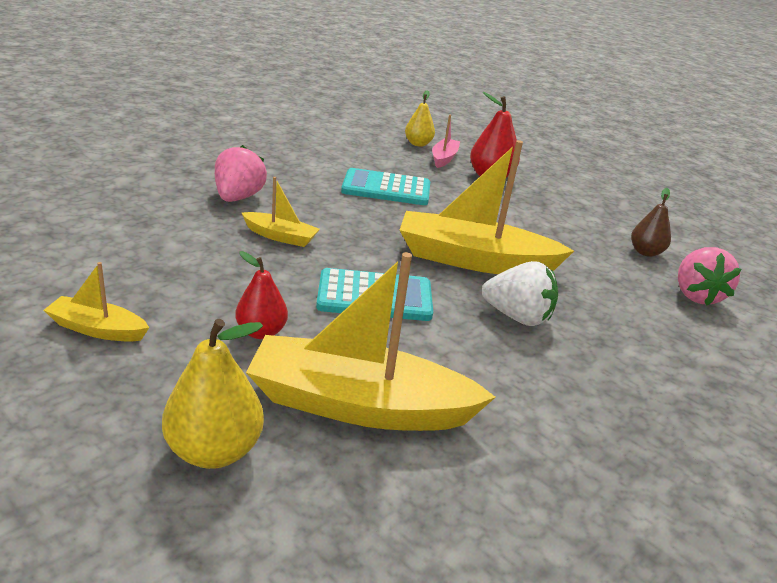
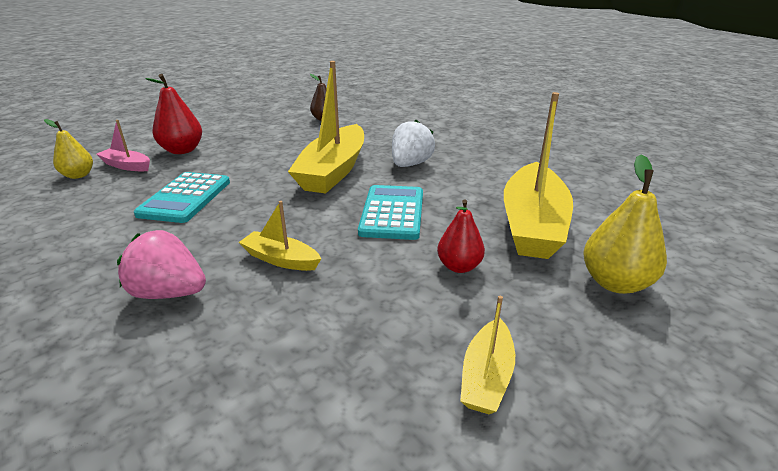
camera: 80 degrees left, 0 degrees up
(280, 236) = (281, 259): yellow boat -> yellow boat turned 90 degrees counterclockwise
(696, 295) = (376, 116): pink strawberry -> none

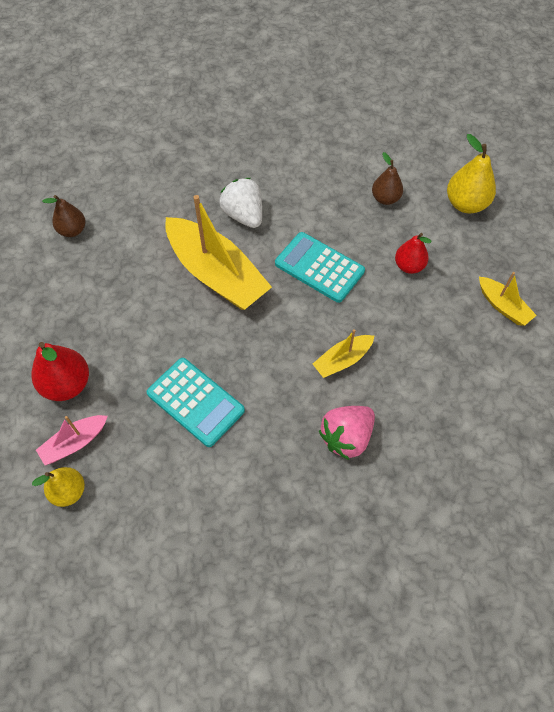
camera: 60 degrees left, 30 degrees up
(532, 224) = (385, 198): yellow boat -> brown pear

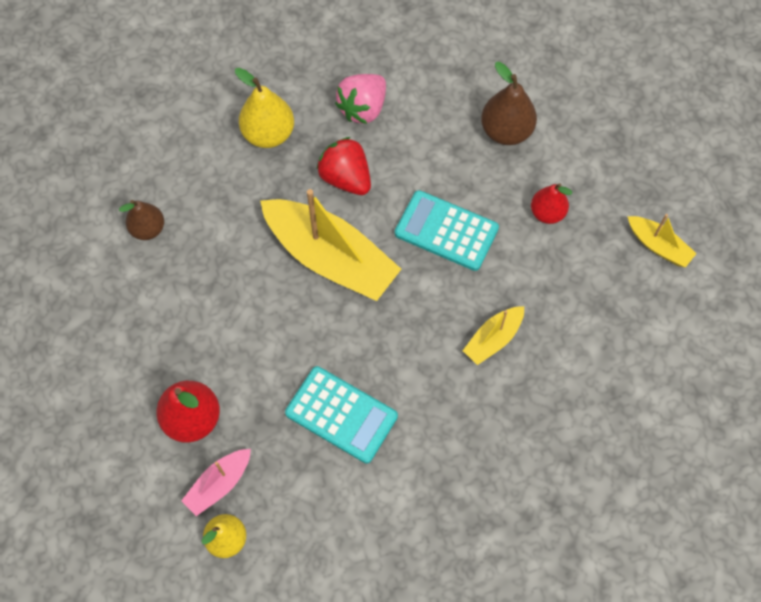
camera: 10 degrees left, 5 degrees up
(244, 215) = (346, 178): white strawberry -> red strawberry
(346, 437) = (513, 426): pink strawberry -> pink strawberry (363, 108)
(385, 198) = (506, 131): brown pear -> brown pear, size x1.51
(466, 204) = (599, 124): yellow pear -> yellow pear (268, 134)

